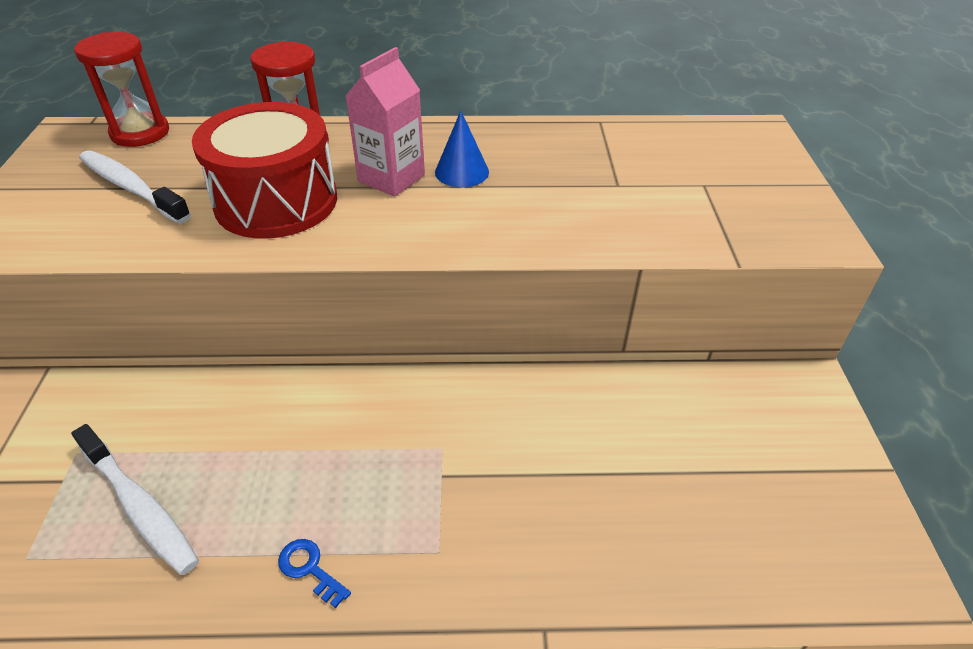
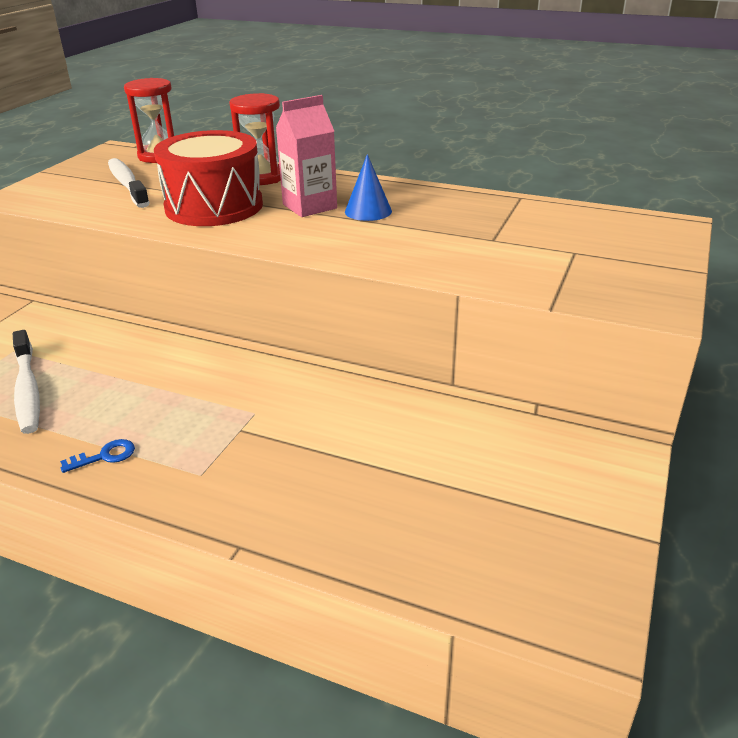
camera: 25 degrees right, 10 degrees down
(310, 569) = (104, 456): blue key -> blue key turned 90 degrees clockwise

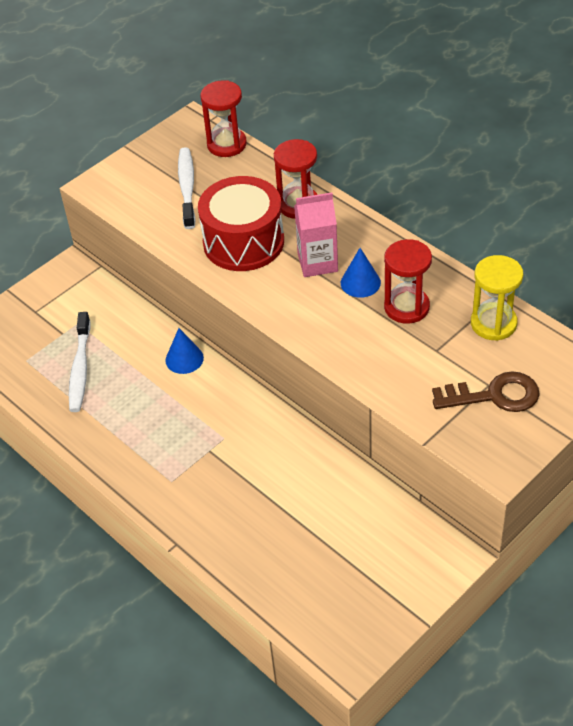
camera: 25 degrees right, 15 degrees up
(104, 456) = (116, 447): blue key -> none
(168, 353) = (184, 359): none -> blue cone
(433, 218) = (406, 307): none -> red hourglass
(534, 213) = (493, 323): none -> yellow hourglass
(589, 258) = (494, 395): none -> brown key

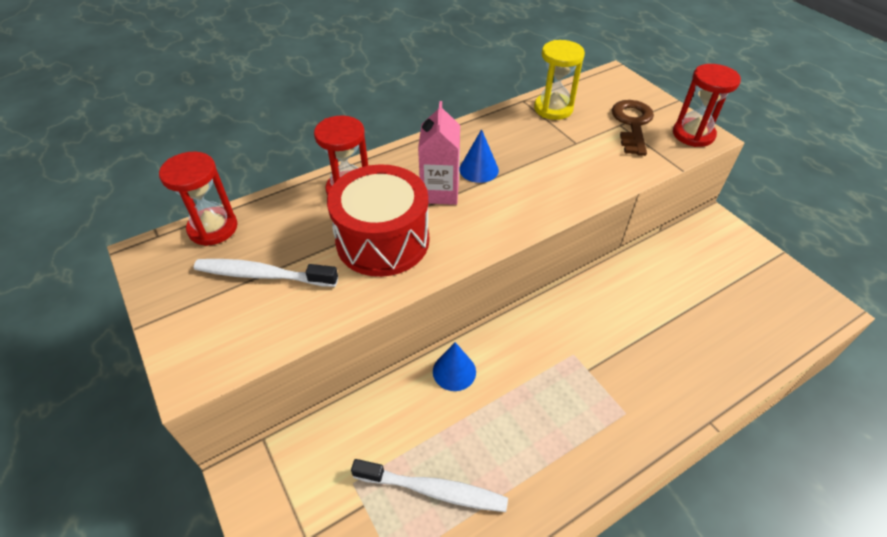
camera: 80 degrees left, 0 degrees up
(406, 307) = (520, 148): red hourglass -> red hourglass (693, 134)

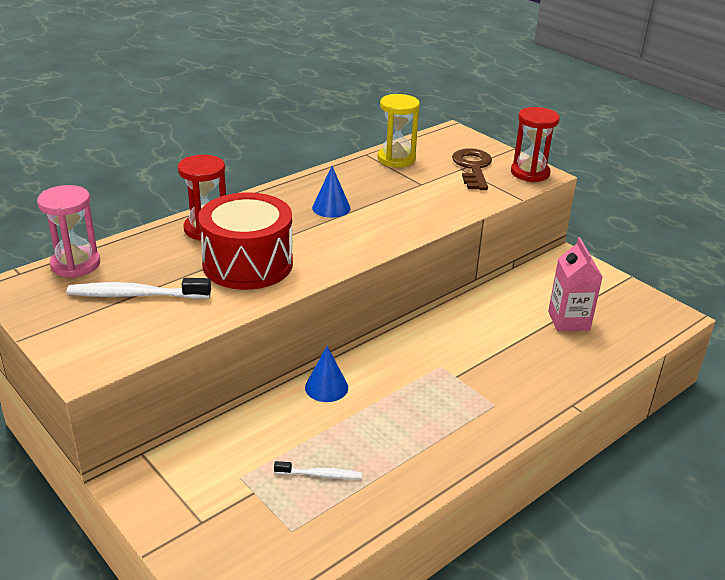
camera: 10 degrees left, 15 degrees down
(213, 228) = (75, 264): red hourglass -> pink hourglass
(433, 490) = (320, 475): white toothbrush -> white toothbrush, size x0.58
(440, 192) = (296, 226): pink carton -> pink carton (568, 321)

